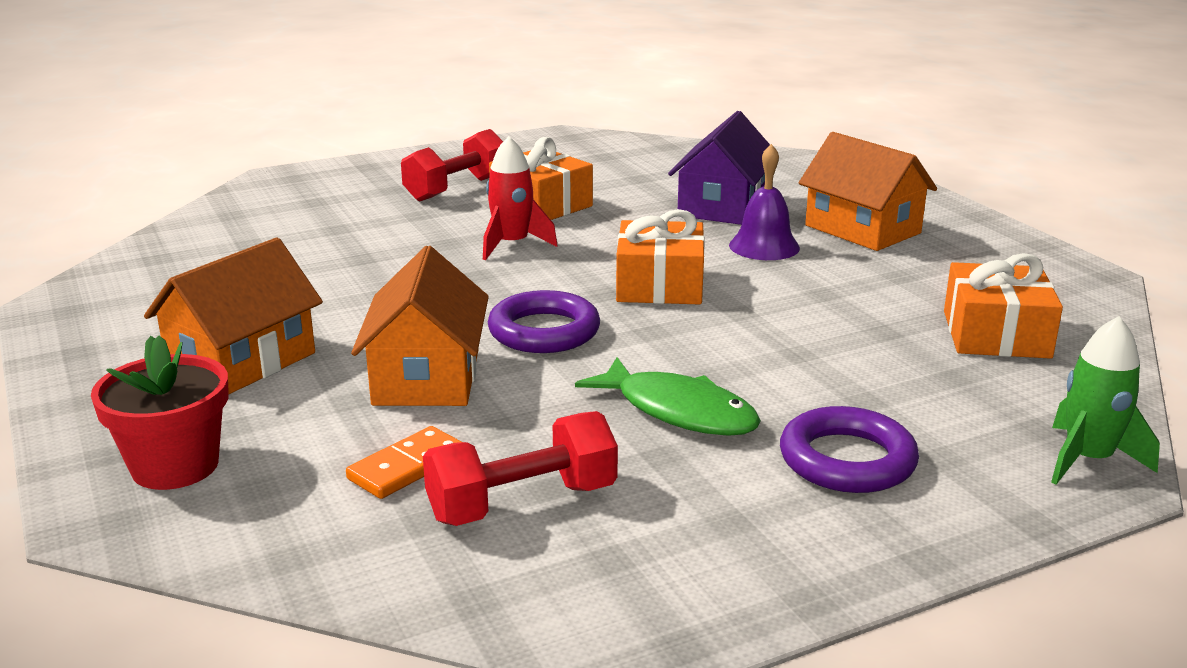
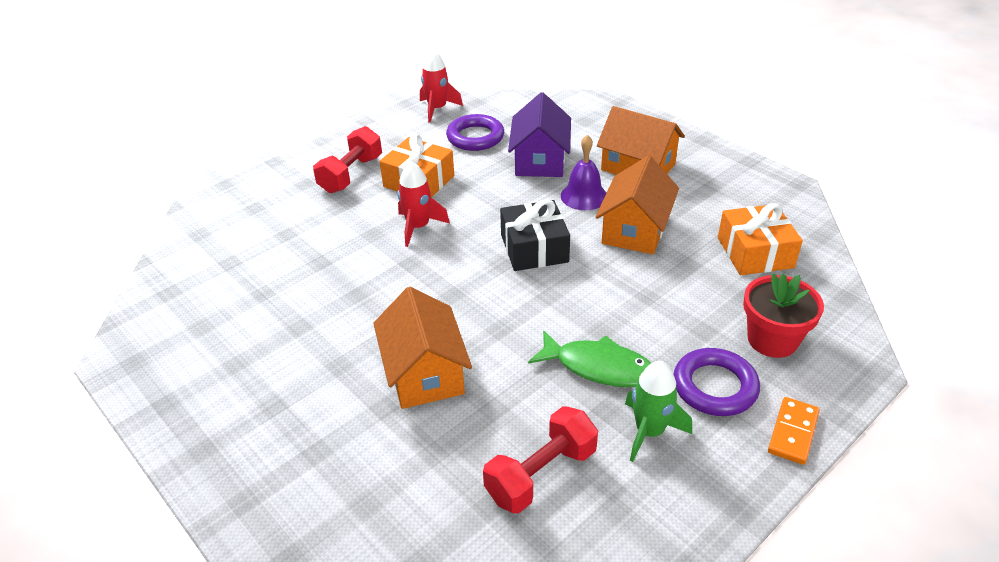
camera: 15 degrees left, 15 degrees up
(175, 466) = (299, 499): red flower pot -> red flower pot (772, 340)
(242, 361) = (290, 386): orange house -> orange house (635, 229)
(407, 467) = (453, 460): orange domino -> orange domino (792, 432)
(544, 331) = (480, 310): purple ring -> purple ring (475, 137)
(610, 146) = (437, 109): none -> red rocket
(659, 285) = (534, 248): orange gift -> black gift
(1087, 460) = (845, 353): green rocket -> green rocket (649, 431)

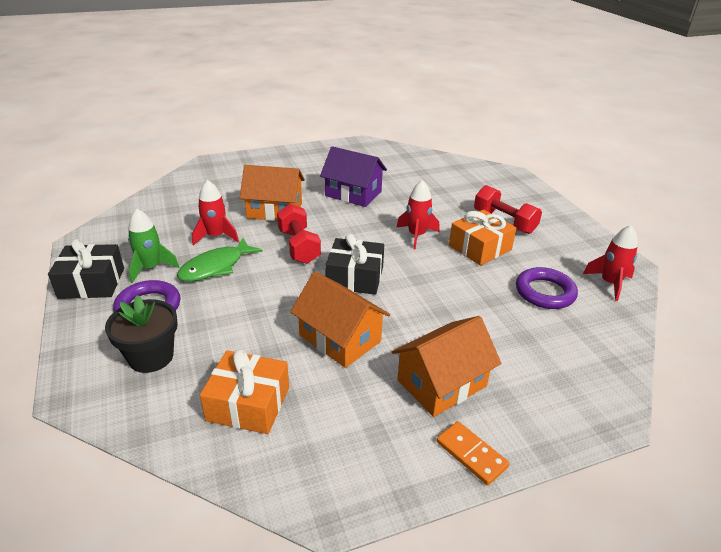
camera: 110 degrees right, 5 degrees down
(532, 403) = (216, 236): none -> red rocket
(540, 160) = (486, 319): purple house -> purple house (353, 194)
(541, 474) = (170, 226): red dumbbell -> red dumbbell (299, 246)
(584, 196) = (410, 326): purple bell -> none
(726, 476) = (92, 283): none -> black gift
(772, 340) = (151, 357): red flower pot -> black flower pot
(792, 432) = (79, 323): orange domino -> orange domino (471, 454)

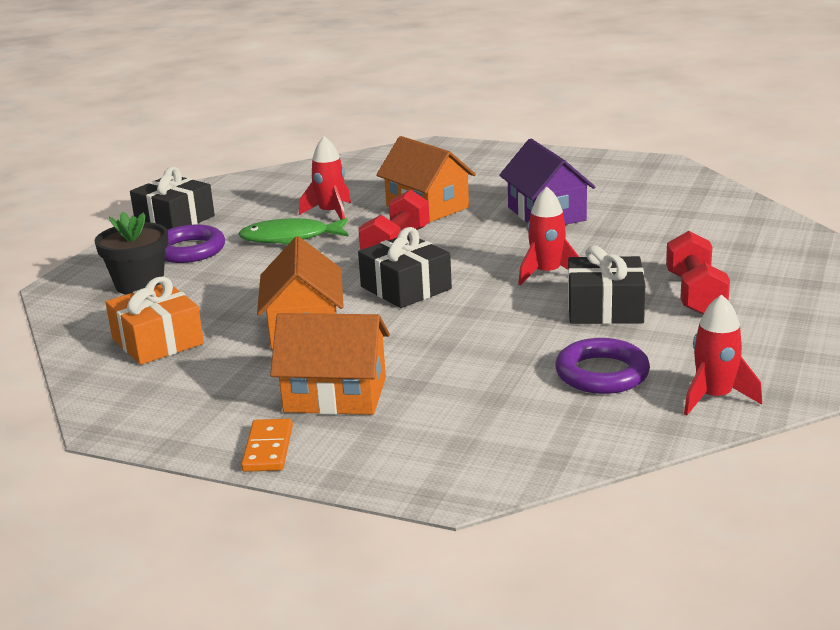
camera: 45 degrees right, 10 degrees down
(151, 268) = (235, 222): green rocket -> none
(480, 248) = (605, 308): orange gift -> black gift

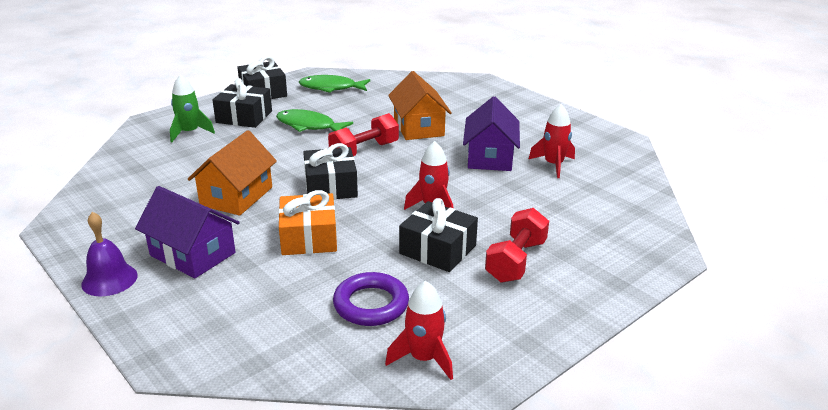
camera: 25 degrees right, 5 degrees up
(139, 284) = (189, 132): black flower pot -> green rocket
(158, 341) = (150, 176): orange gift -> orange gift (309, 237)
(189, 250) = (244, 117): purple ring -> black gift
(260, 194) = (331, 88): none -> green fish
(268, 449) = (109, 279): orange domino -> purple bell
(331, 213) = (354, 115): red rocket -> red rocket (553, 165)
(335, 395) = (193, 254): orange house -> purple house

